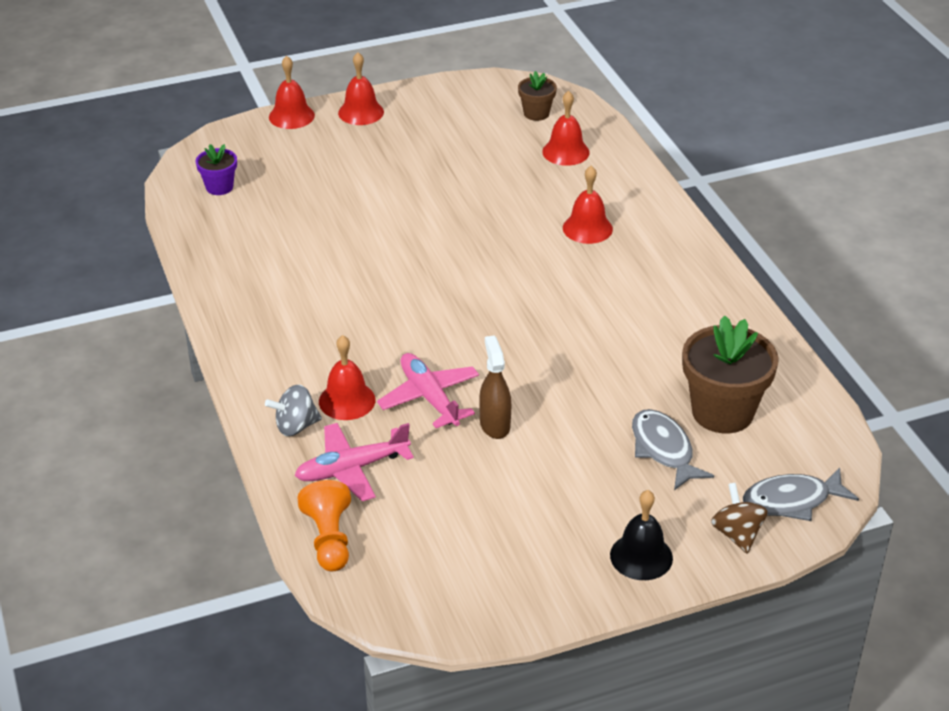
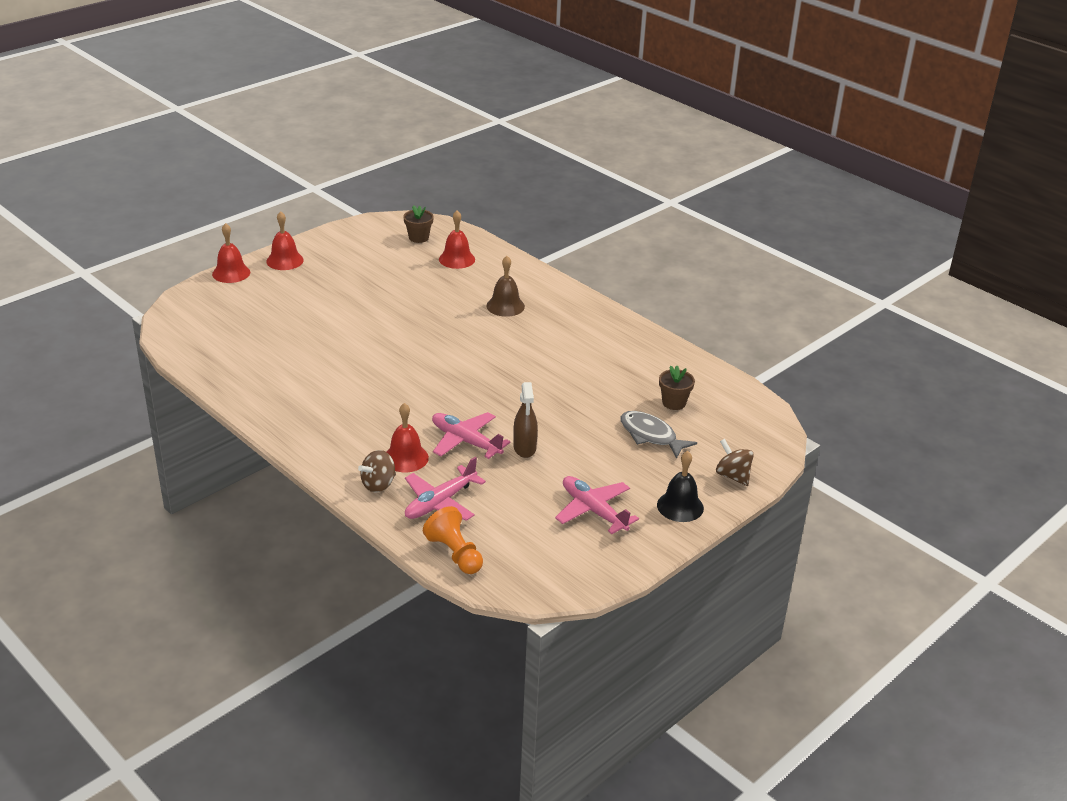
camera: 25 degrees left, 5 degrees down
(219, 187) = (206, 333): purple flower pot -> none
(295, 426) = (378, 484): grey spinning top -> brown spinning top
(494, 425) = (524, 448): brown spray bottle -> brown spray bottle turned 150 degrees counterclockwise
(528, 531) = (593, 510): none -> pink plane
(587, 228) = (505, 306): red bell -> brown bell
(722, 412) = (674, 403): brown flower pot -> brown flower pot, size x0.52
(792, 501) = (754, 446): grey fish -> none

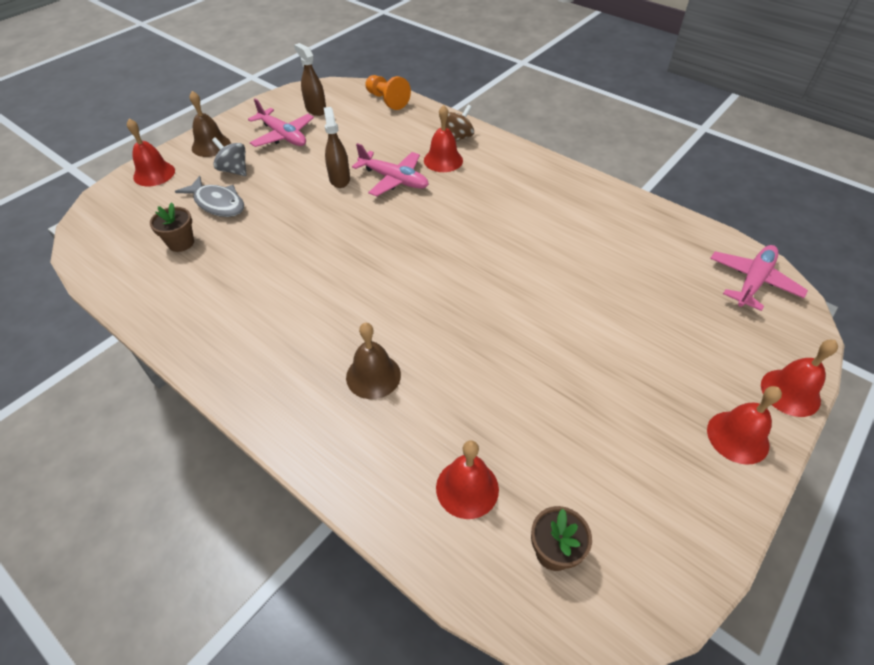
camera: 175 degrees right, 15 degrees up
(440, 502) = (405, 130): pink plane -> pink plane (753, 282)
(554, 548) = (315, 109): none -> brown spray bottle
(643, 471) = (234, 170): none -> grey spinning top
(680, 506) = (211, 145): black bell -> brown bell
(732, 476) = (154, 174): brown spinning top -> red bell

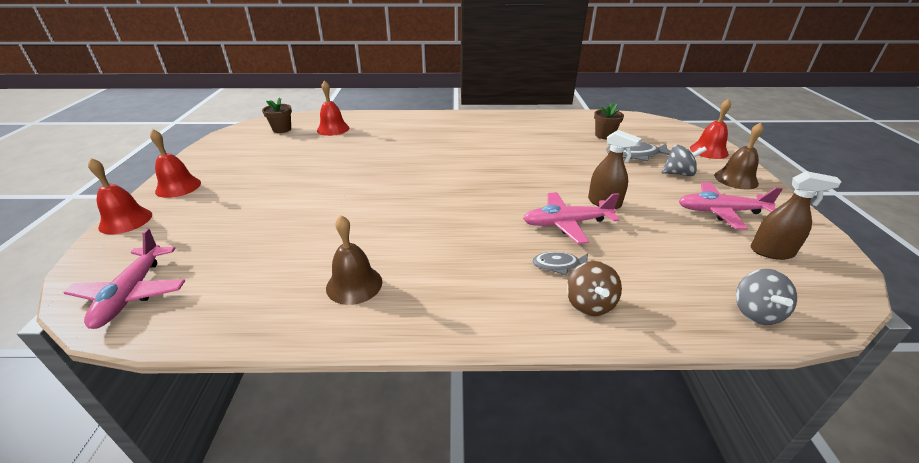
camera: 140 degrees right, 15 degrees down
(373, 376) = (415, 137): brown bell -> brown bell (354, 284)
(387, 100) = (756, 312): orange pawn -> grey spinning top
(443, 160) = (559, 265): red bell -> grey fish

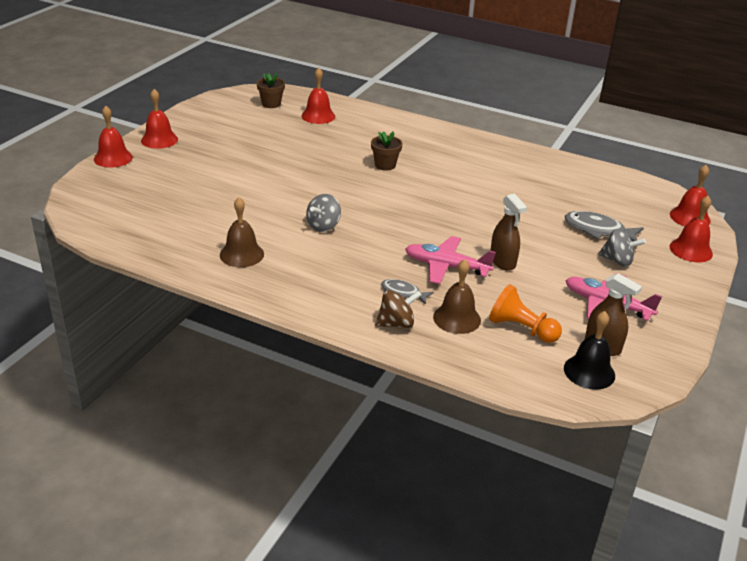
camera: 25 degrees right, 0 degrees up
(132, 293) = (100, 212): pink plane -> none
(589, 304) = (396, 323): brown spinning top -> brown spinning top turned 135 degrees counterclockwise
(604, 135) = (593, 200): brown flower pot -> brown flower pot (385, 165)
(676, 129) = (690, 217): none -> red bell
(695, 261) = (521, 329): none -> orange pawn
(736, 179) = (673, 284): brown bell -> brown bell (457, 318)
(756, 312) = (519, 373): grey spinning top -> grey spinning top (323, 226)
(798, 282) = (589, 371): none -> black bell

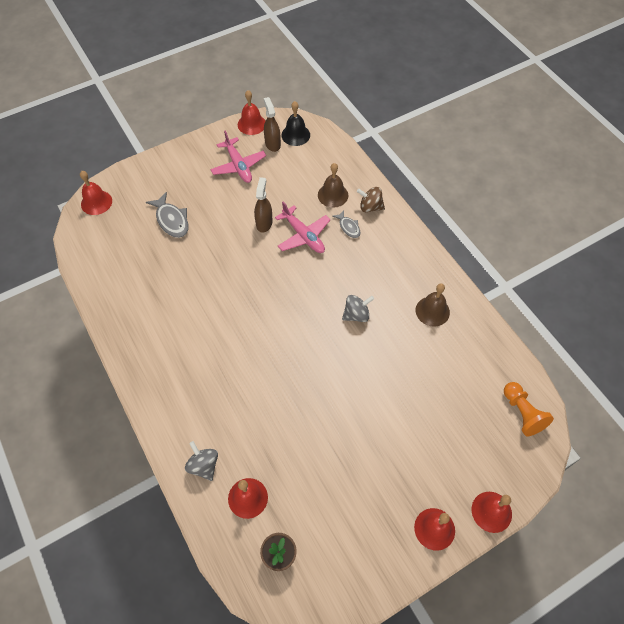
camera: 145 degrees left, 25 degrees up
(385, 165) = (251, 372): brown flower pot -> none
(521, 329) = (303, 172): orange pawn -> orange pawn (522, 413)
(617, 261) = (192, 191): grey spinning top -> grey spinning top (204, 465)
(691, 250) = (137, 178): red bell -> red bell (251, 124)

